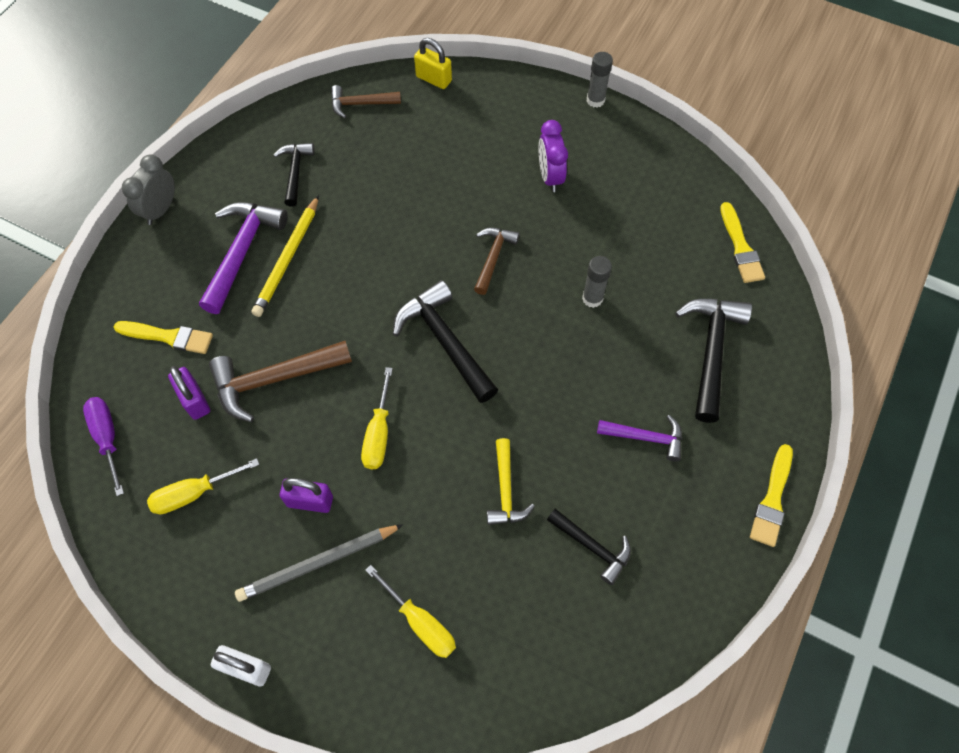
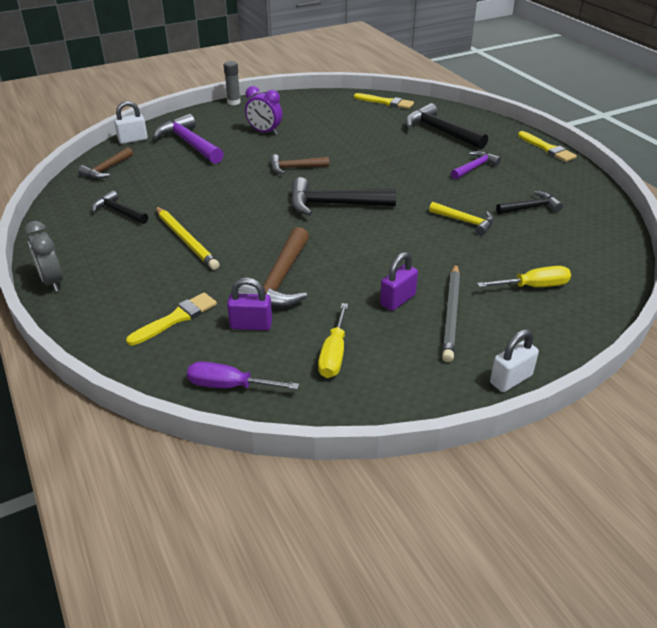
camera: 55 degrees left, 25 degrees down
(242, 251) = (150, 257): purple hammer -> purple hammer (189, 143)
(379, 433) = (374, 253): yellow screwdriver -> none
(433, 79) = (133, 140): yellow padlock -> white padlock
(493, 257) = (295, 168): brown hammer -> brown hammer turned 60 degrees counterclockwise
(592, 298) = (365, 149): grey glue stick -> none

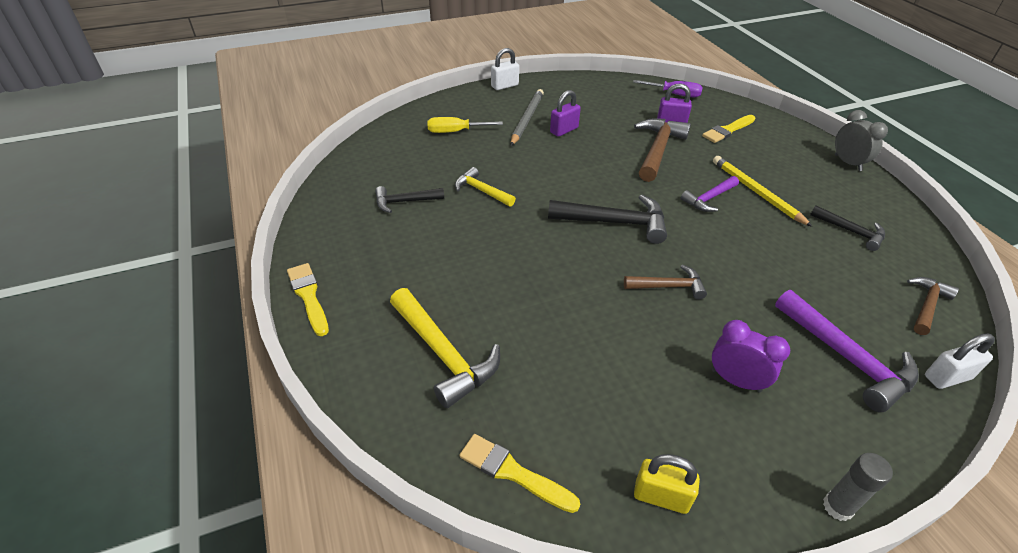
camera: 175 degrees left, 5 degrees up
(315, 100) = (661, 496): none -> yellow padlock
(334, 354) = (611, 104): yellow screwdriver -> none
(440, 131) = (444, 354): black hammer -> yellow hammer
(475, 167) = (431, 267): purple hammer -> purple hammer (709, 199)

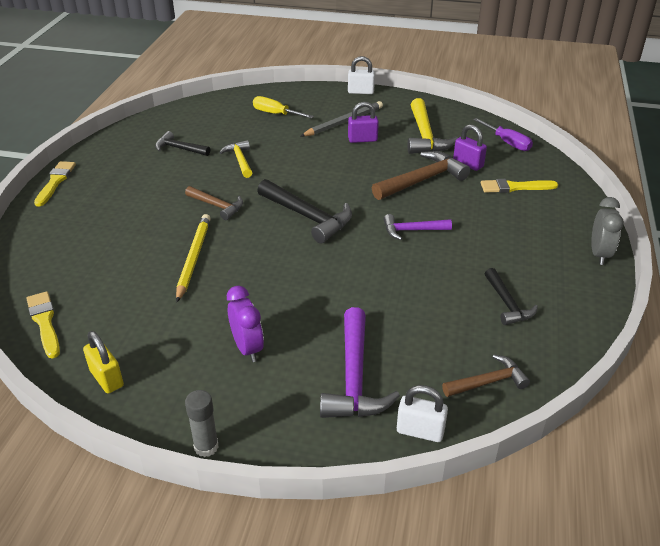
camera: 35 degrees right, 5 degrees down
(444, 354) = (87, 245): yellow hammer -> yellow hammer (425, 136)
(668, 286) = (286, 273): brown hammer -> brown hammer (217, 206)
(757, 192) = (464, 242): yellow pencil -> yellow pencil (194, 258)

